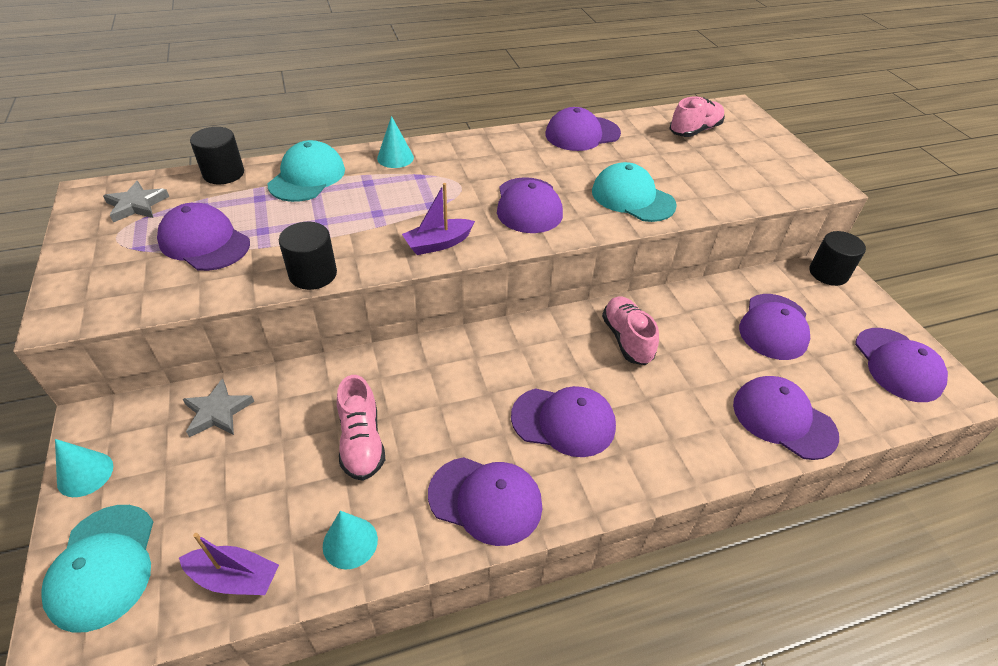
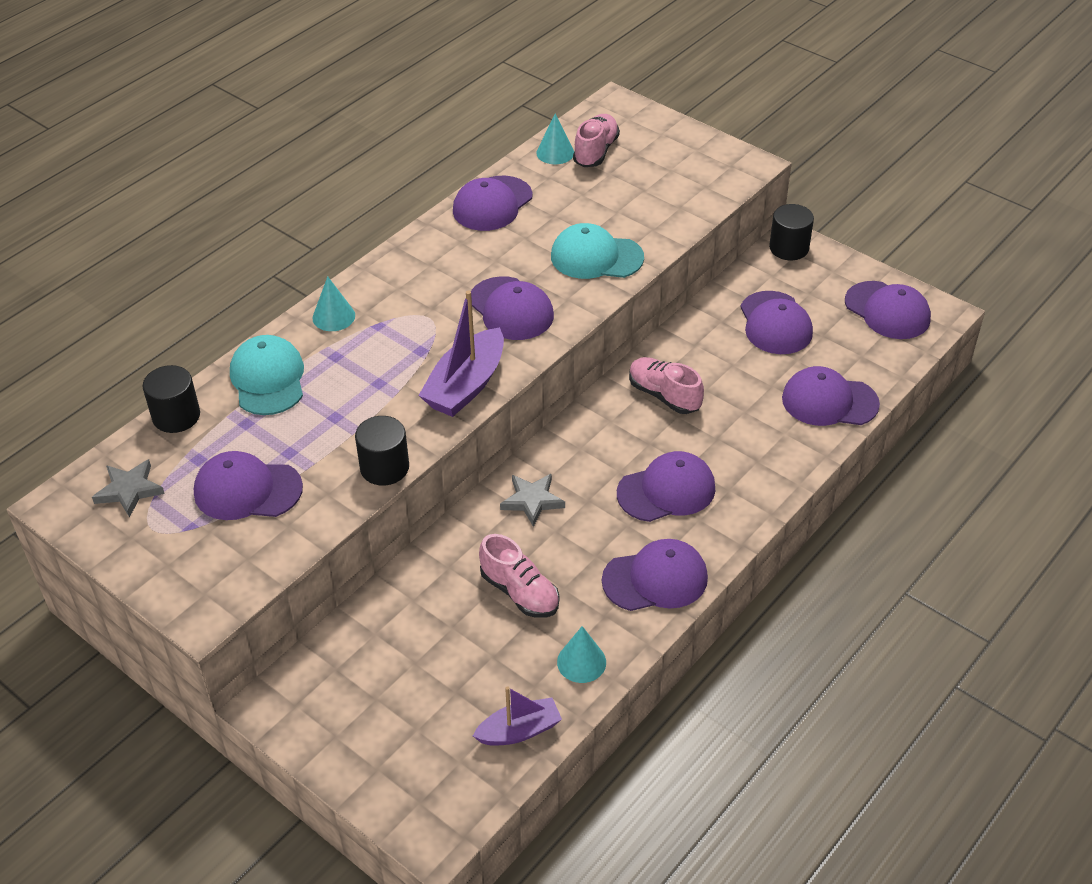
camera: 30 degrees left, 0 degrees up
(85, 474) = (313, 740): turquoise cone -> turquoise cone (555, 153)
(103, 566) = (409, 782): turquoise cap -> none
(218, 412) = (371, 637): grey star -> grey star (532, 501)
(438, 244) = (466, 385): purple boat -> purple boat, size x1.57

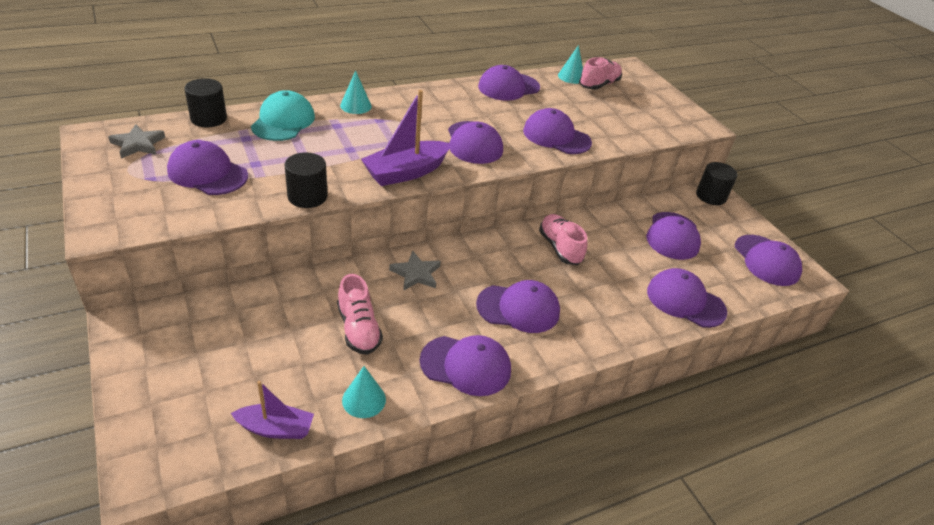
camera: 20 degrees right, 5 degrees down
(596, 257) = (556, 136): turquoise cap -> purple cap

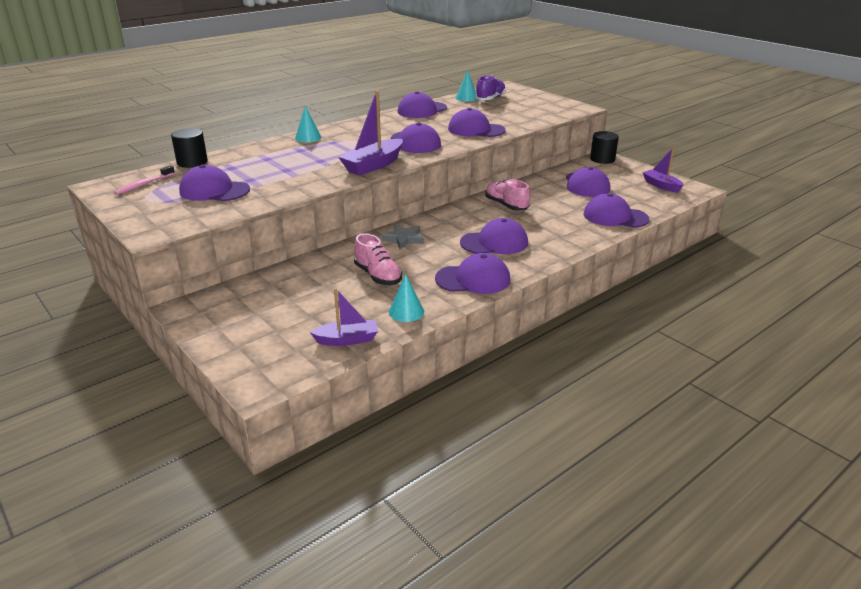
camera: 10 degrees left, 10 degrees down
(138, 144) = (144, 185): grey star -> pink toothbrush
(283, 121) = (255, 154): turquoise cap -> none
(307, 196) = (305, 189): black cylinder -> none
(599, 85) = (490, 99): pink shoe -> purple shoe
(766, 260) = (661, 186): purple cap -> purple boat

